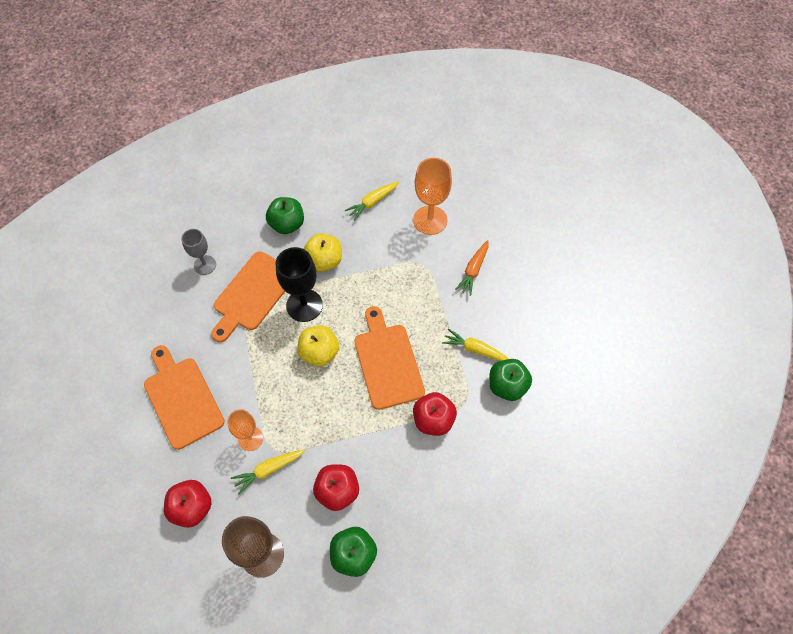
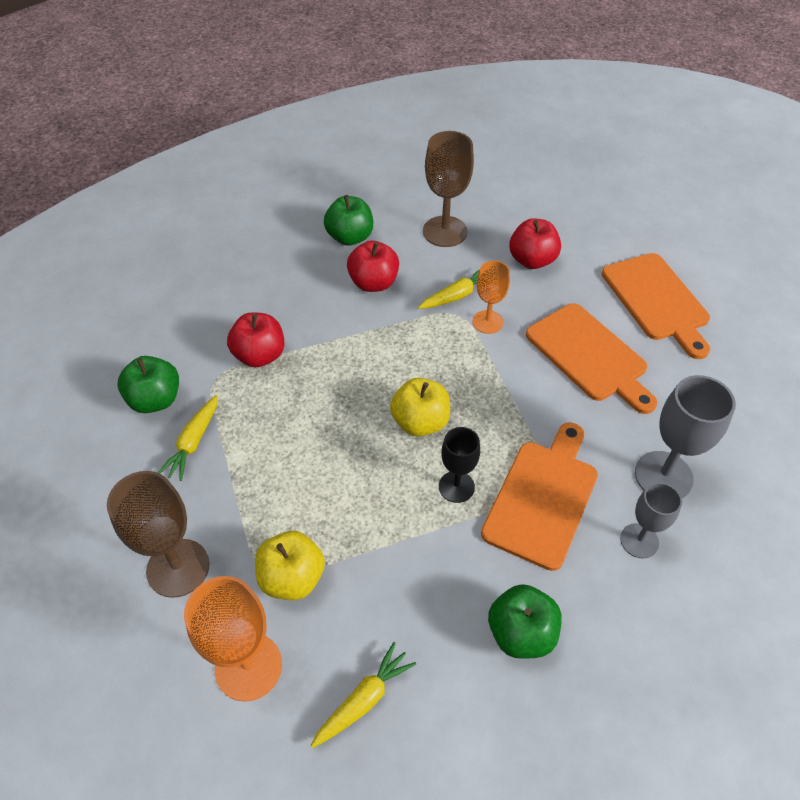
camera: 175 degrees right, 10 degrees down
(172, 302) = (663, 476): none -> grey goblet
(304, 305) = (456, 487): black goblet -> black goblet, size x0.63
(324, 261) = (438, 565): yellow apple -> yellow apple (292, 578)
(387, 362) = (322, 417): orange cutting board -> orange cutting board (657, 300)
(473, 270) = (178, 568): orange carrot -> brown goblet
(475, 349) = (193, 442): yellow carrot -> yellow carrot turned 90 degrees clockwise

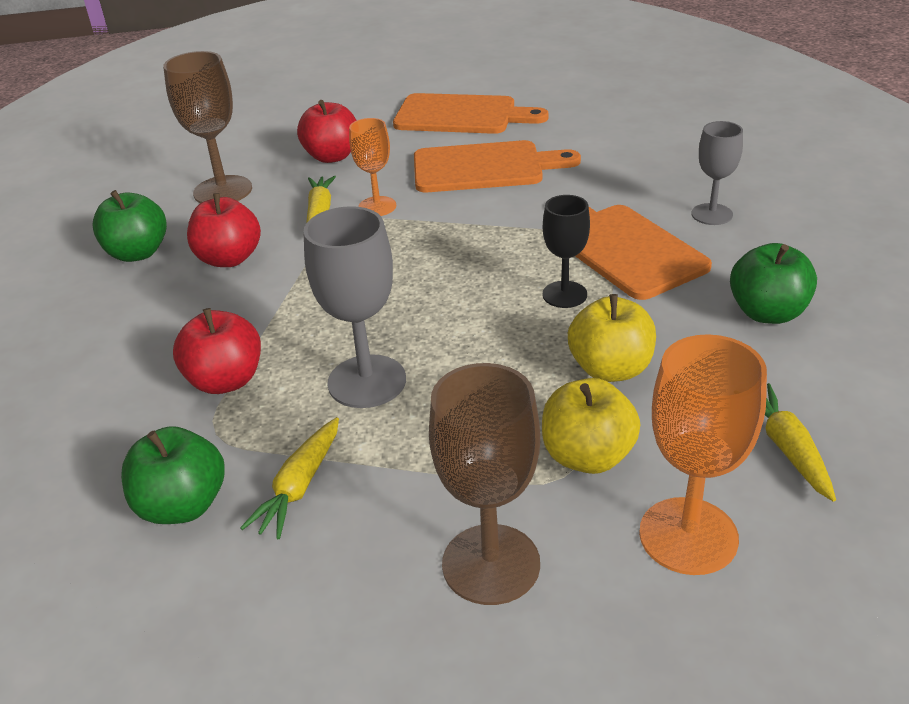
camera: 55 degrees left, 15 degrees down
(193, 442) = (299, 487): yellow carrot -> yellow carrot turned 60 degrees clockwise
(420, 422) = (459, 290): yellow apple -> yellow apple (610, 369)
(663, 476) = (653, 179): grey goblet -> grey goblet (367, 381)

